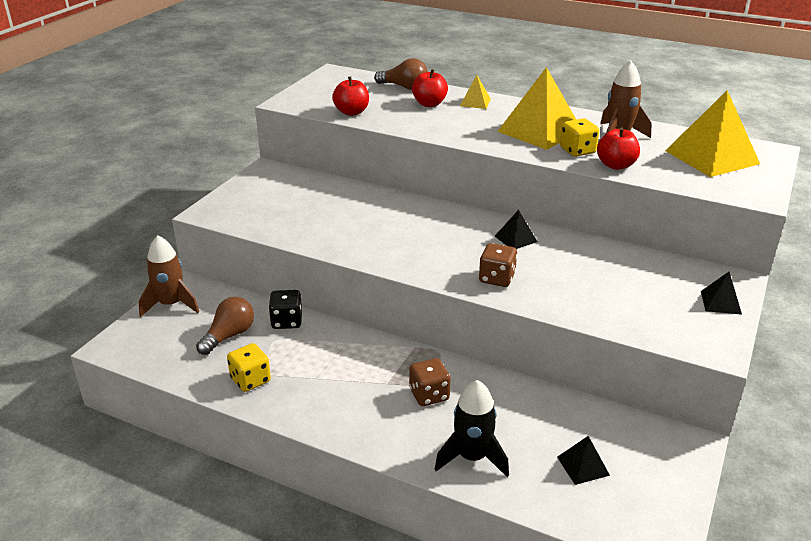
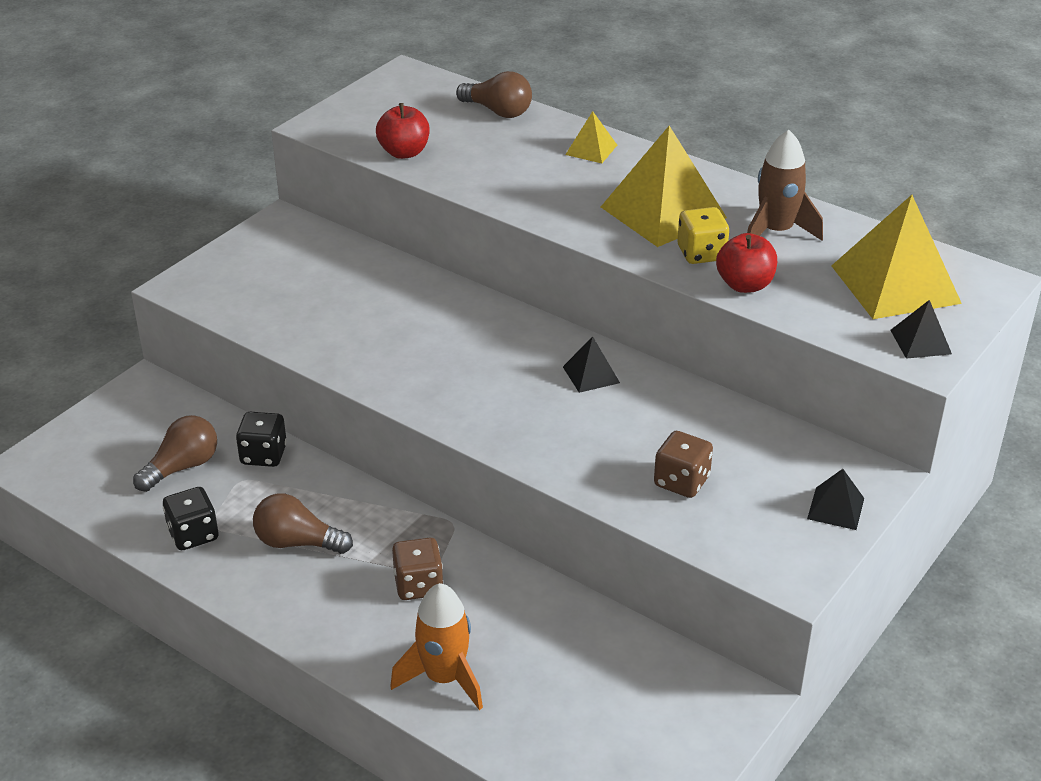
camera: 10 degrees right, 5 degrees up
(171, 304) = (118, 411): brown rocket -> none
(250, 380) = (193, 534): yellow dice -> black dice
(330, 376) = (297, 542): none -> brown light bulb
(429, 104) = (522, 147): red apple -> none
(472, 457) = (444, 678): black rocket -> orange rocket
(497, 278) = (538, 435): brown dice -> brown dice (681, 482)
(583, 466) = (583, 709): black pyramid -> black pyramid (920, 342)

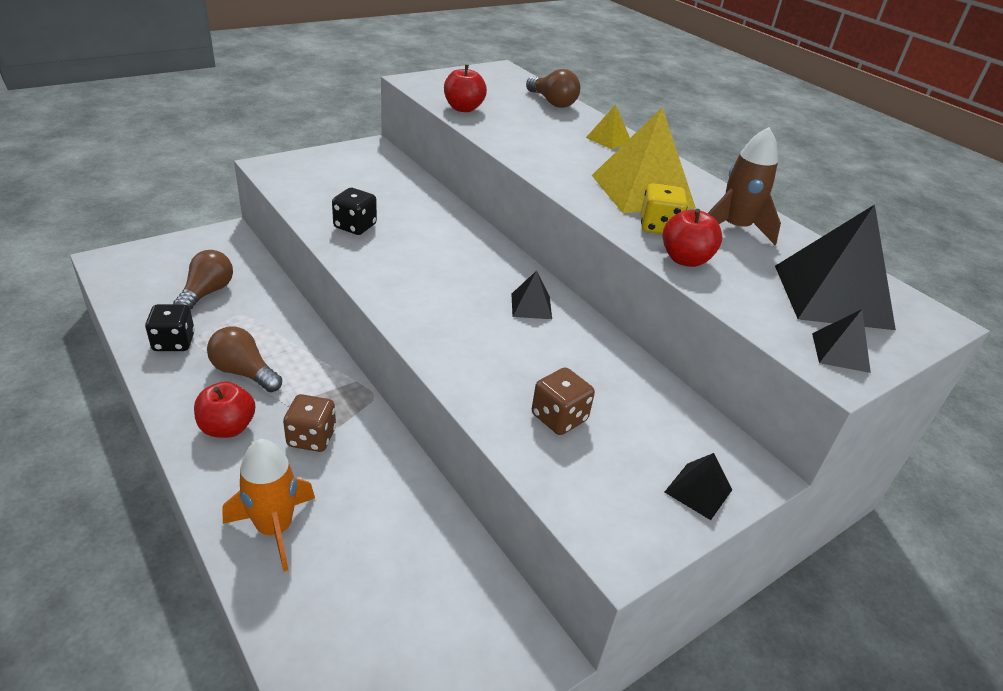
camera: 15 degrees right, 0 degrees up
(182, 467) = (207, 293): brown light bulb -> brown light bulb turned 45 degrees counterclockwise
(263, 455) = (270, 302): black dice -> black dice (355, 226)
(325, 603) = (228, 427): none -> red apple
(895, 284) = (832, 296): yellow pyramid -> black pyramid

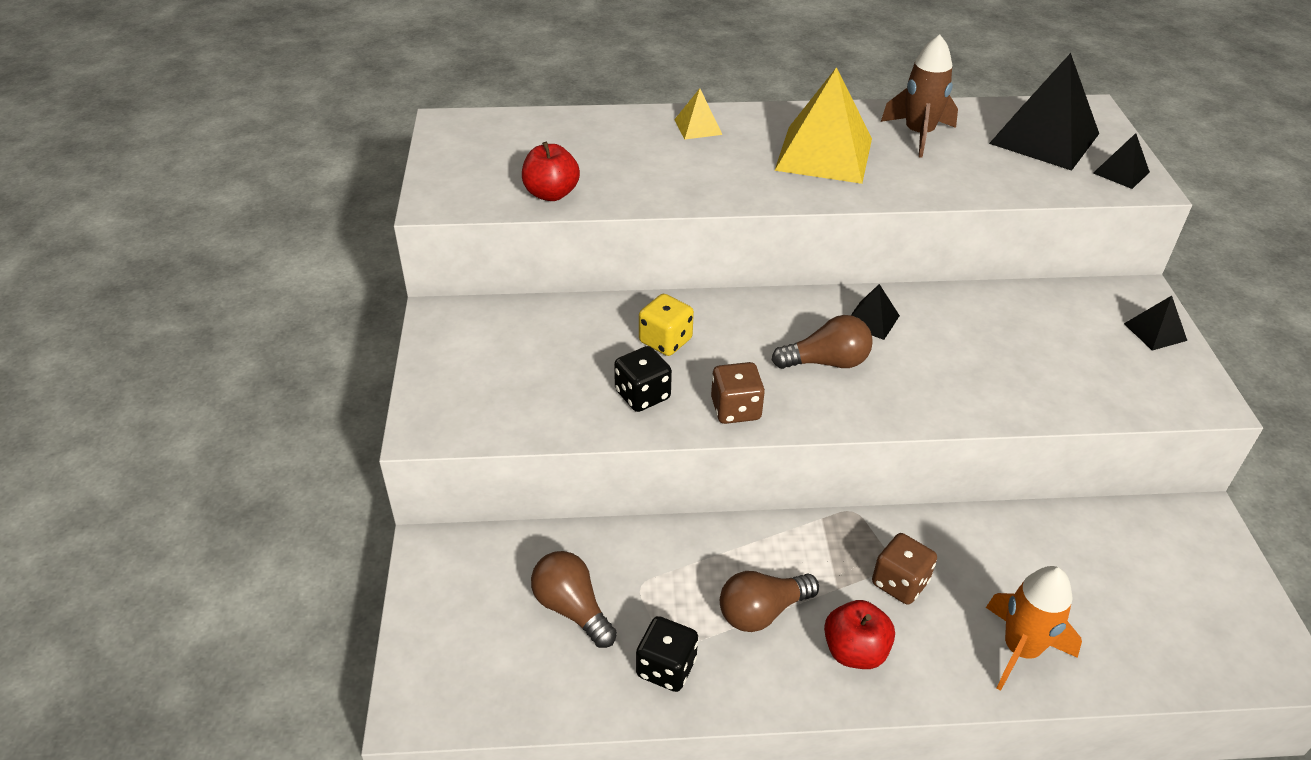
camera: 55 degrees left, 5 degrees up
(552, 102) = (578, 125): brown light bulb -> brown light bulb (826, 362)
(559, 417) = (1046, 370): brown dice -> brown dice (735, 409)
(658, 227) = (898, 174): yellow dice -> yellow dice (665, 341)
(685, 259) = (961, 184): red apple -> none

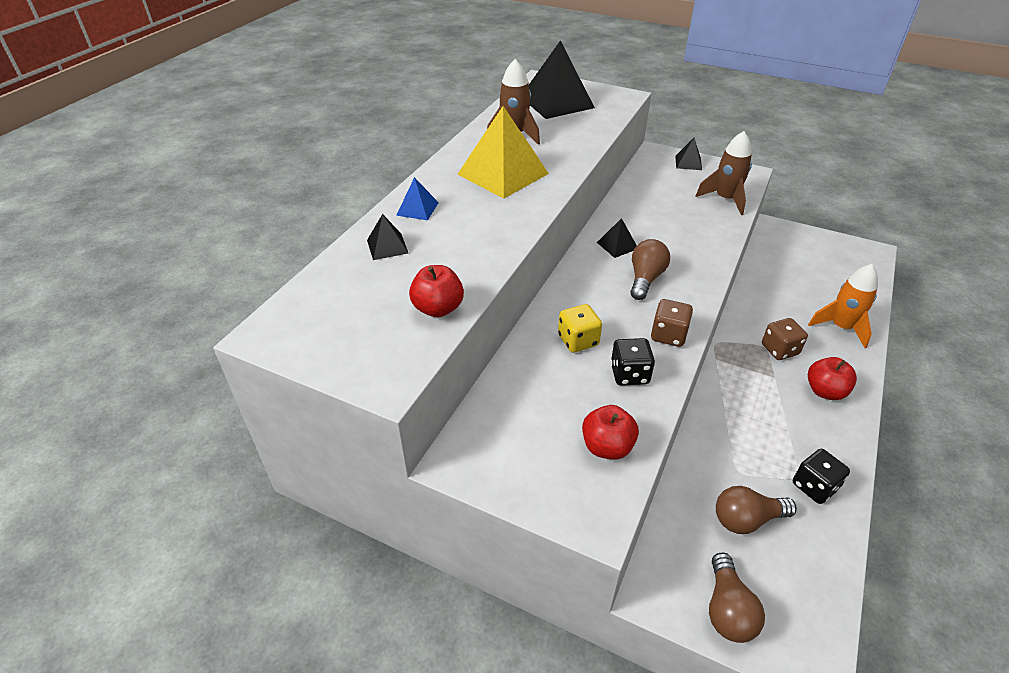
camera: 60 degrees left, 0 degrees up
(523, 408) = (607, 447): none -> red apple
(698, 127) = (417, 209): yellow pyramid -> blue pyramid
(762, 612) = (782, 419): brown light bulb -> brown light bulb (727, 610)
(1098, 392) = (725, 199): none -> brown rocket
(1121, 172) = (608, 96): black pyramid -> black pyramid (387, 246)

